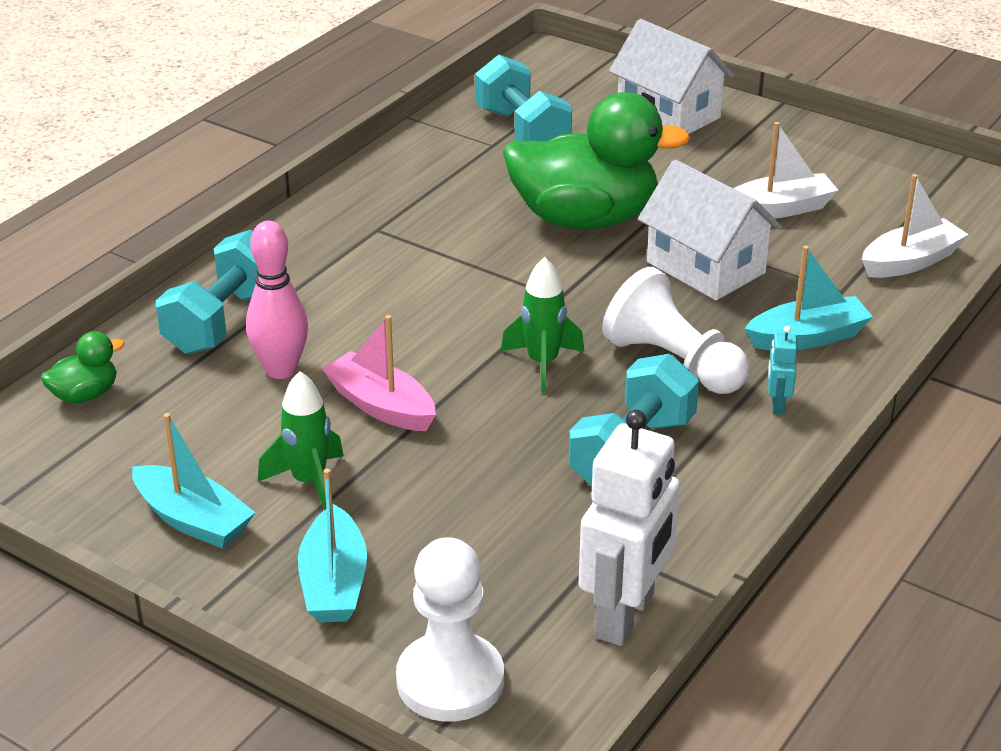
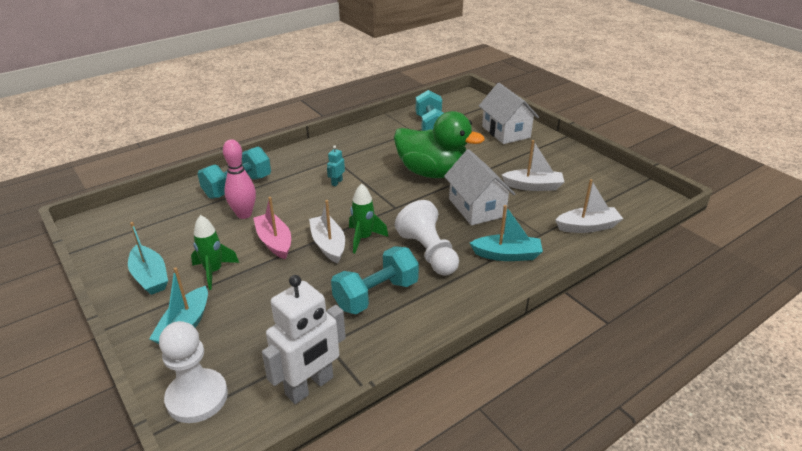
camera: 20 degrees right, 0 degrees up
(85, 395) = (155, 207): green duck -> none
(486, 389) = (328, 245): none -> white boat
(777, 404) = (468, 287): turquoise robot -> turquoise robot (337, 182)

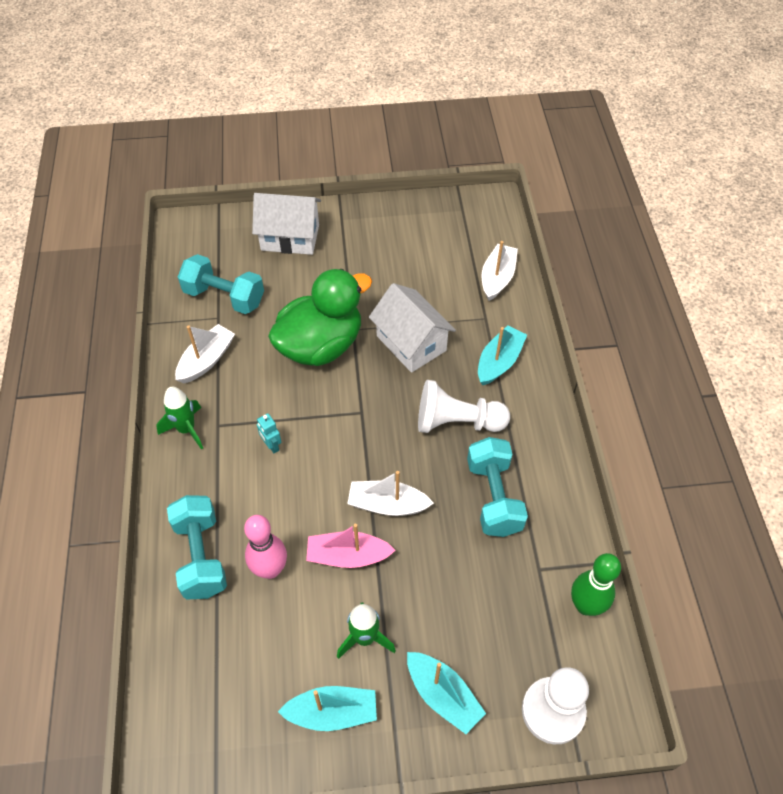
camera: 60 degrees left, 20 degrees up
(310, 386) = (585, 605): white robot -> green bowling pin
(364, 238) = (398, 467): green rocket -> green rocket (186, 429)
(476, 208) = (411, 343): white house -> white house turned 45 degrees clockwise
(533, 186) = (407, 277): white boat -> white boat (206, 360)

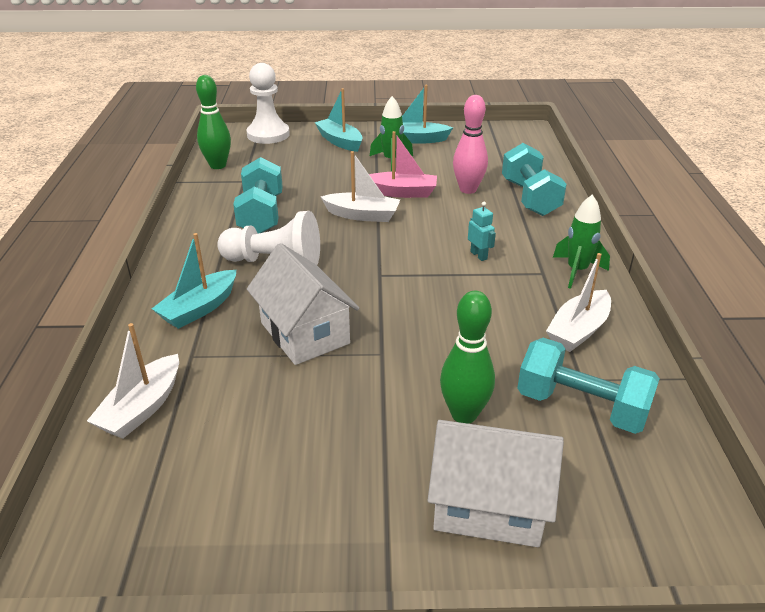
camera: 175 degrees left, 20 degrees down
(298, 287) = (464, 414): none -> green bowling pin
(320, 345) = (427, 337): green duck -> none

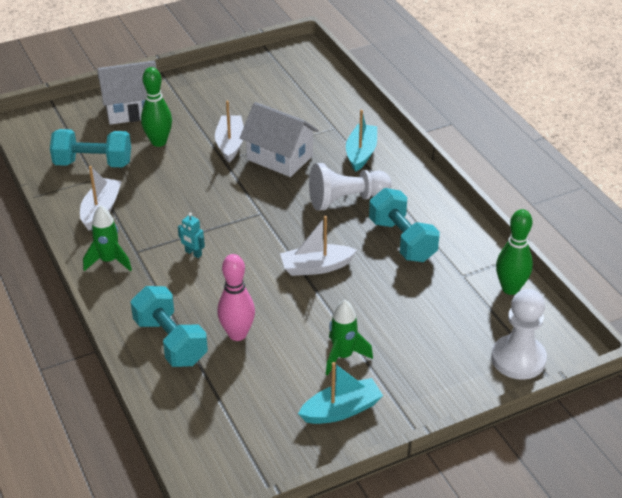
camera: 155 degrees right, 5 degrees up
(142, 408) = (331, 99): white boat -> white boat (230, 144)
(340, 141) = (426, 374): turquoise boat -> none
(401, 192) = (300, 308): pink boat -> none

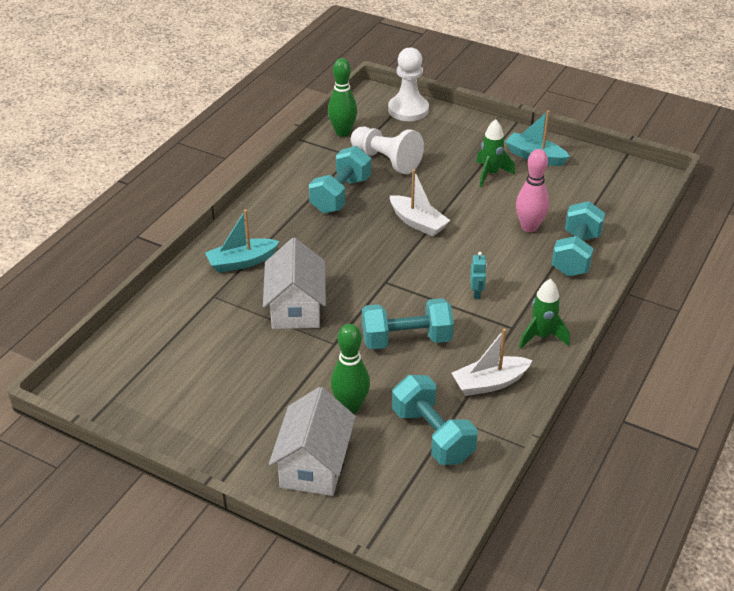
camera: 125 degrees left, 0 degrees up
(132, 110) = (314, 465): white house -> white house turned 60 degrees clockwise
(188, 193) = (406, 339): none -> turquoise dumbbell
(230, 144) = (305, 352): white boat -> none
(346, 200) = (319, 242): white pawn -> white pawn (386, 160)

